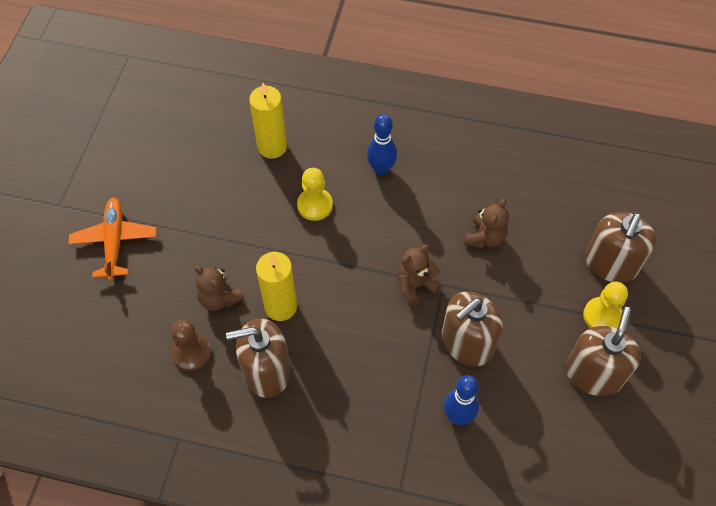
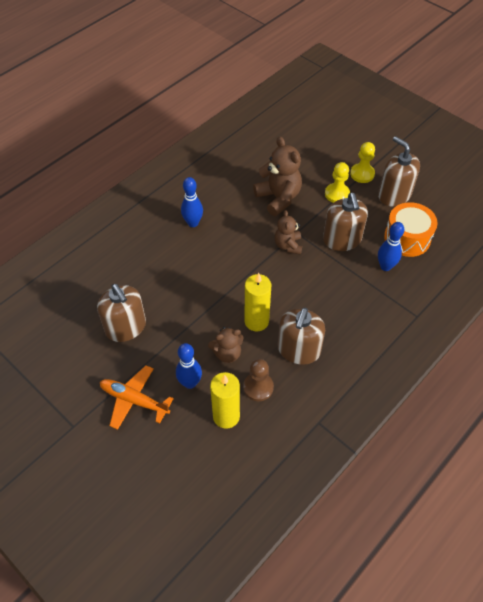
camera: 60 degrees left, 5 degrees down
(162, 282) = (190, 383): none -> blue bowling pin
(272, 147) = (129, 271): yellow candle -> yellow candle (226, 416)
(315, 205) = (193, 269): yellow pawn -> yellow pawn (337, 194)
(485, 238) = (278, 198): brown teddy bear -> brown teddy bear, size x1.63
(526, 423) = (407, 238): none -> orange drum
(611, 263) = (332, 154): brown soap dispenser -> brown soap dispenser (126, 327)

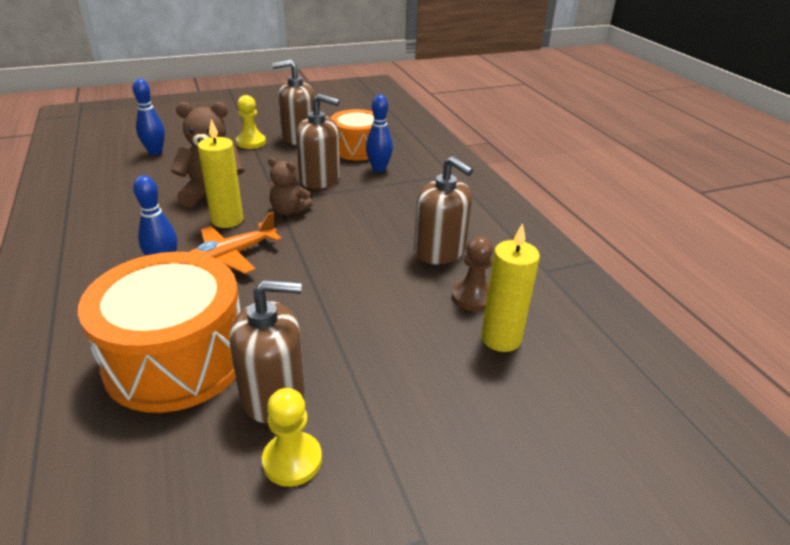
camera: 65 degrees left, 20 degrees down
(128, 275) = (176, 358): none -> orange drum
(134, 400) = (419, 429): orange plane -> orange plane (230, 256)
(190, 383) = (427, 355): blue bowling pin -> blue bowling pin (155, 152)
(227, 353) = (404, 306): brown teddy bear -> none
(256, 321) = (374, 267): yellow candle -> yellow candle (227, 220)
(337, 194) = (257, 162): yellow pawn -> yellow pawn (292, 460)

